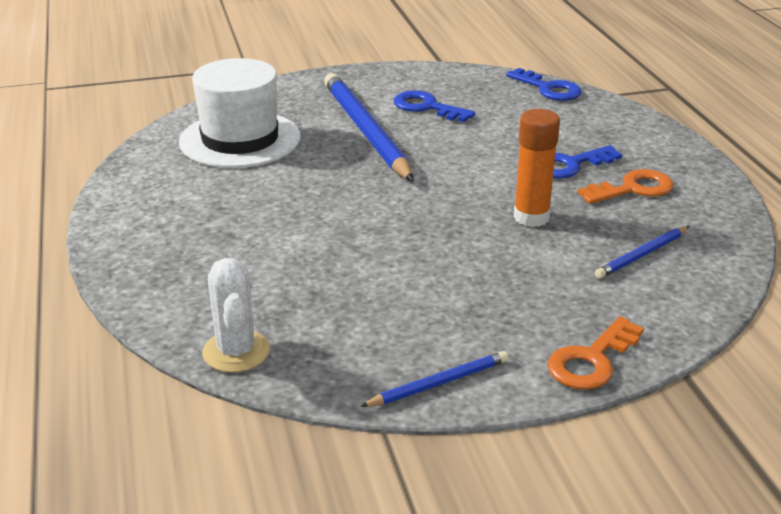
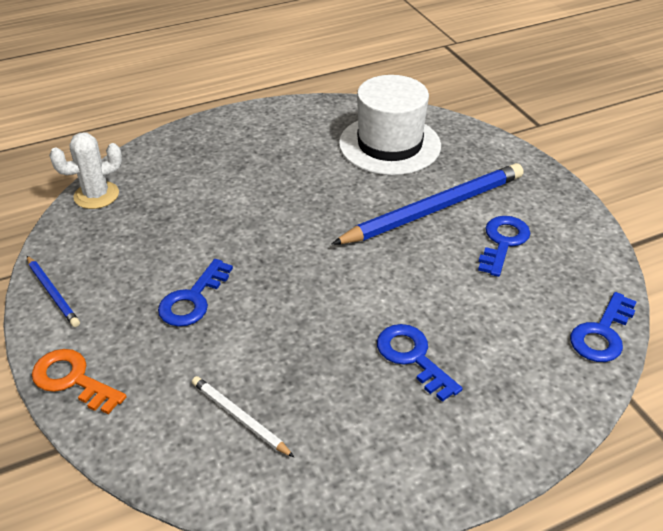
camera: 80 degrees right, 10 degrees up
(472, 276) = (193, 299): none -> blue key
(531, 217) = (297, 332): orange glue stick -> none
(633, 189) = (375, 412): orange key -> none
(642, 255) = (239, 418): blue pencil -> white pencil

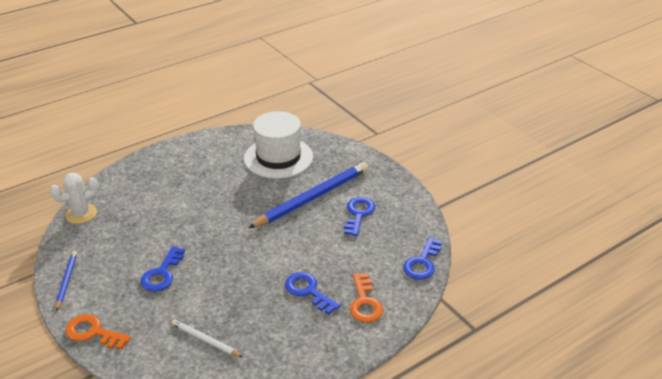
camera: 10 degrees left, 5 degrees down
(53, 293) = (66, 281): blue pencil -> blue pencil turned 135 degrees counterclockwise
(503, 389) = (365, 302): none -> orange key

